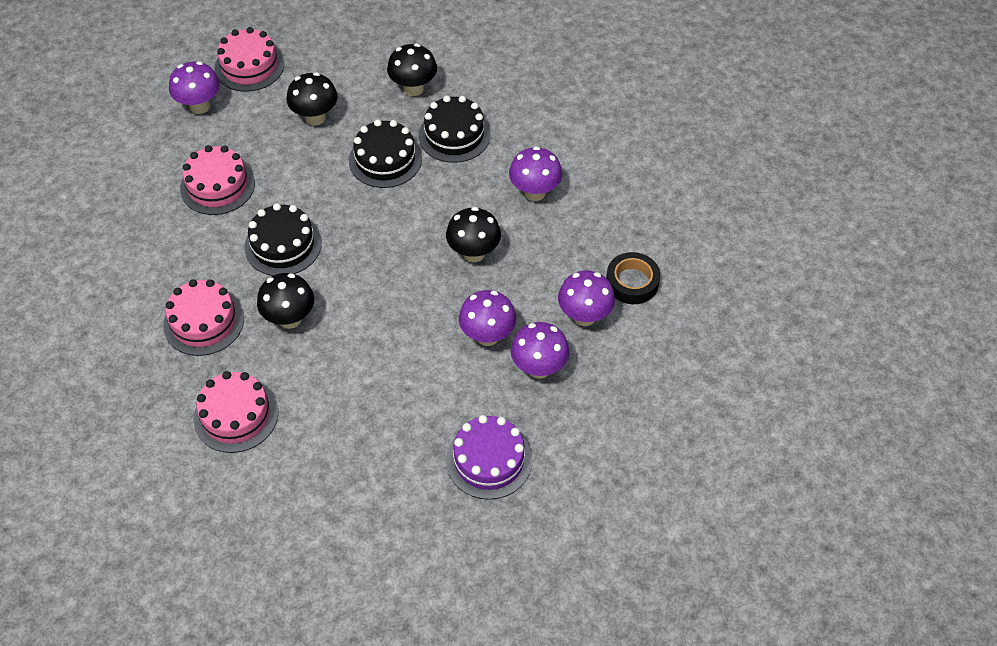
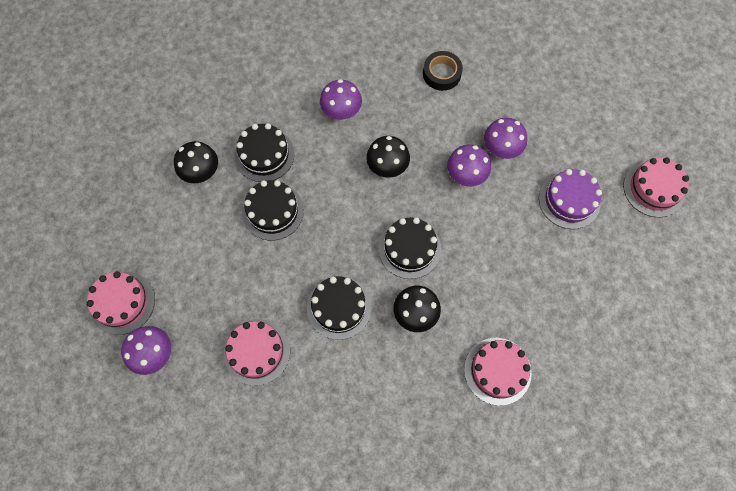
camera: 75 degrees left, 15 degrees up
(204, 322) = (401, 384): pink cake -> pink cake (654, 189)
(315, 117) = (206, 257): black mushroom -> none
(372, 297) = (409, 248): none -> black cake
(584, 316) = (463, 111): purple mushroom -> none

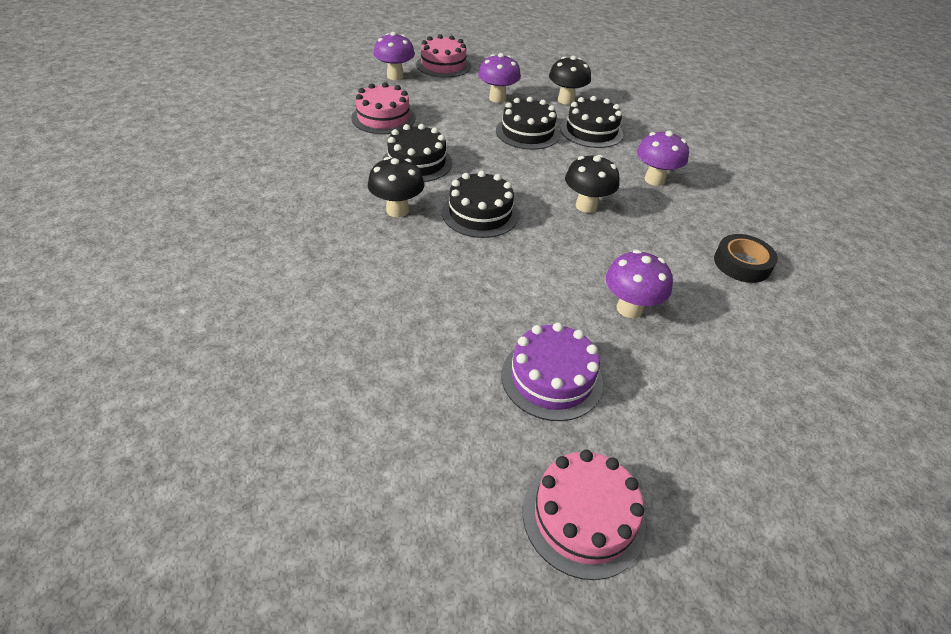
camera: 90 degrees right, 25 degrees down
(465, 177) = (582, 269): purple mushroom -> purple mushroom (497, 98)
(497, 371) = (308, 267): pink cake -> none

